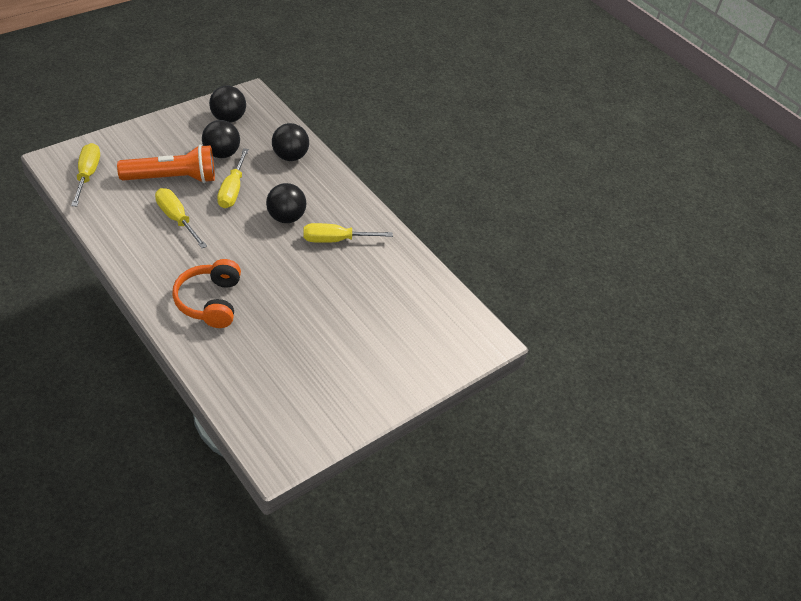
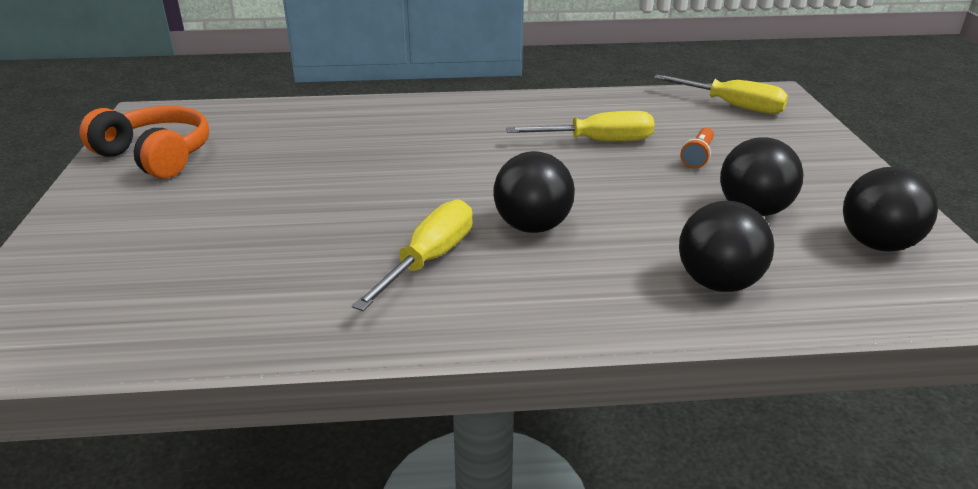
camera: 130 degrees right, 15 degrees down
(172, 178) = (698, 156): orange flashlight -> orange flashlight, size x0.43
(210, 301) = (414, 130): orange headphones -> orange headphones (155, 156)
(232, 190) = (640, 196): yellow screwdriver -> none

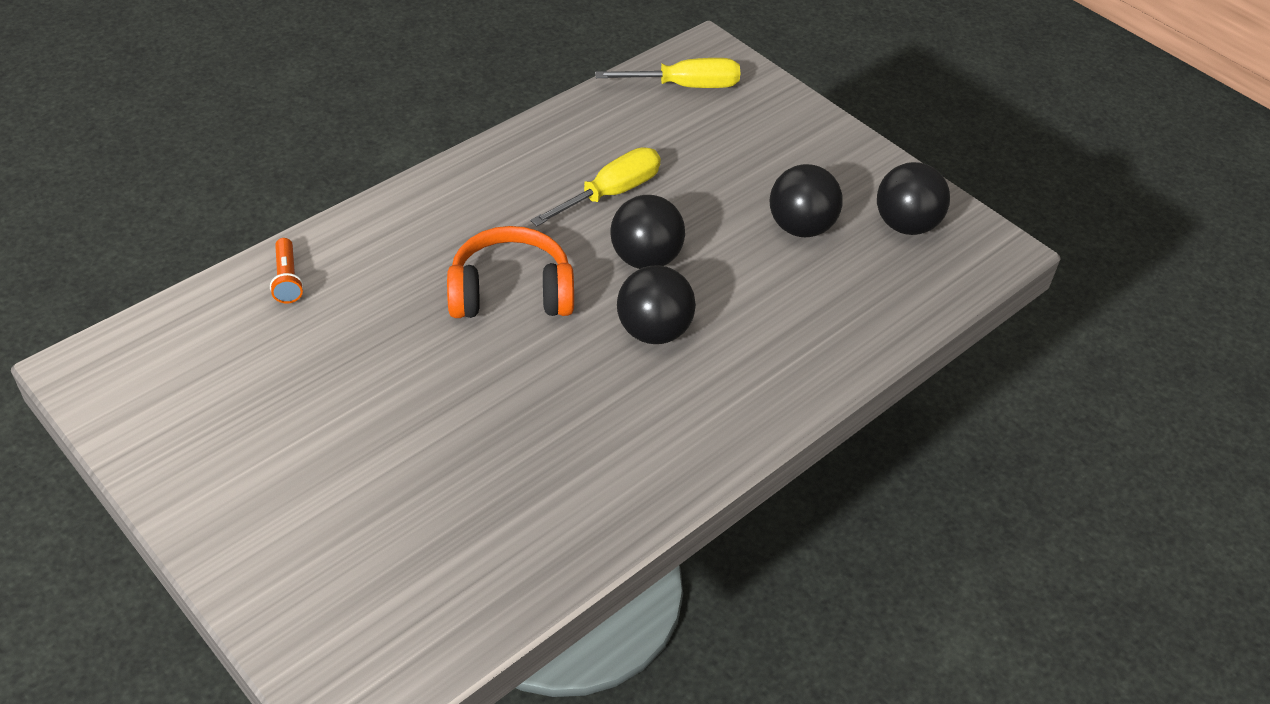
camera: 40 degrees left, 15 degrees up
(155, 156) = (191, 423): orange headphones -> orange headphones (511, 293)
(429, 260) = (609, 411): yellow screwdriver -> none
(698, 156) = (710, 176): orange flashlight -> orange flashlight (287, 279)
(718, 283) = (832, 322): black ball -> black ball (645, 259)

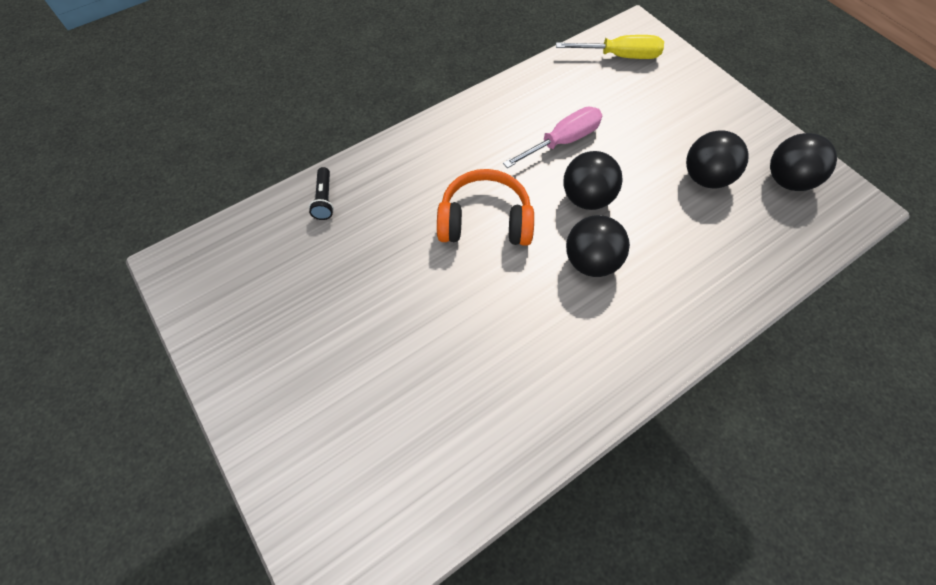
camera: 10 degrees right, 15 degrees up
(287, 279) = (324, 199): orange flashlight -> black flashlight
(610, 194) = (562, 141): yellow screwdriver -> pink screwdriver

